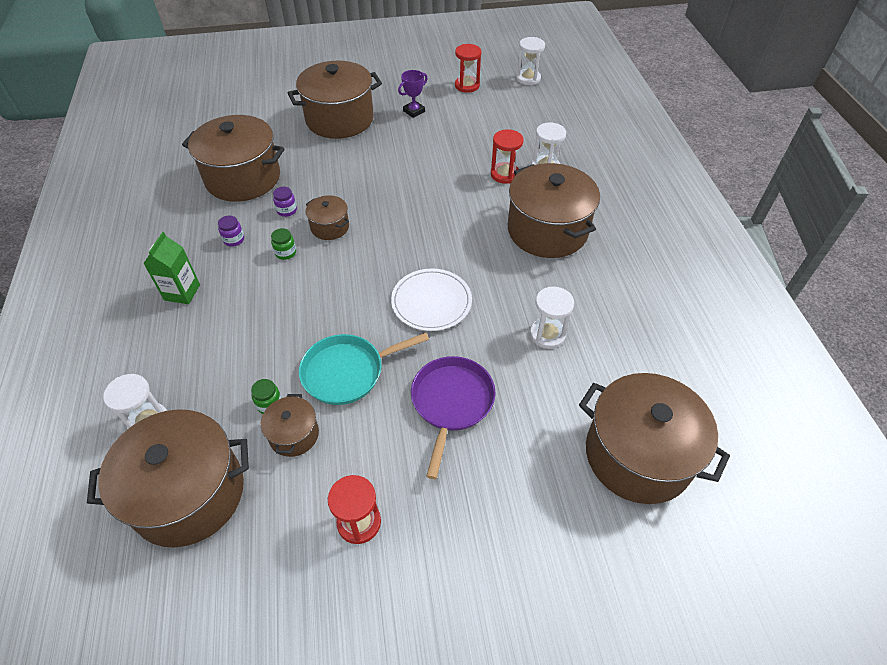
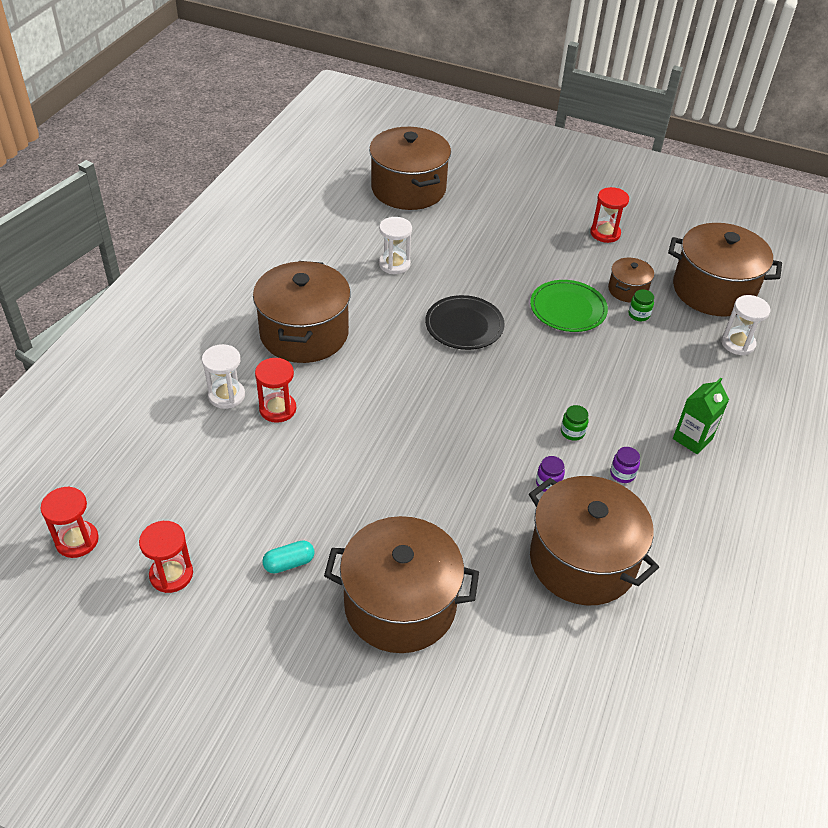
camera: 150 degrees left, 5 degrees down
(330, 227) = (511, 439): brown pot -> none
(347, 372) = (568, 309): turquoise pan -> green plate
(414, 111) = (289, 563): purple trophy -> turquoise capsule
(431, 302) = (464, 325): white plate -> black plate
(451, 402) = (503, 259): purple pan -> none
(528, 78) = (77, 540): white hourglass -> red hourglass

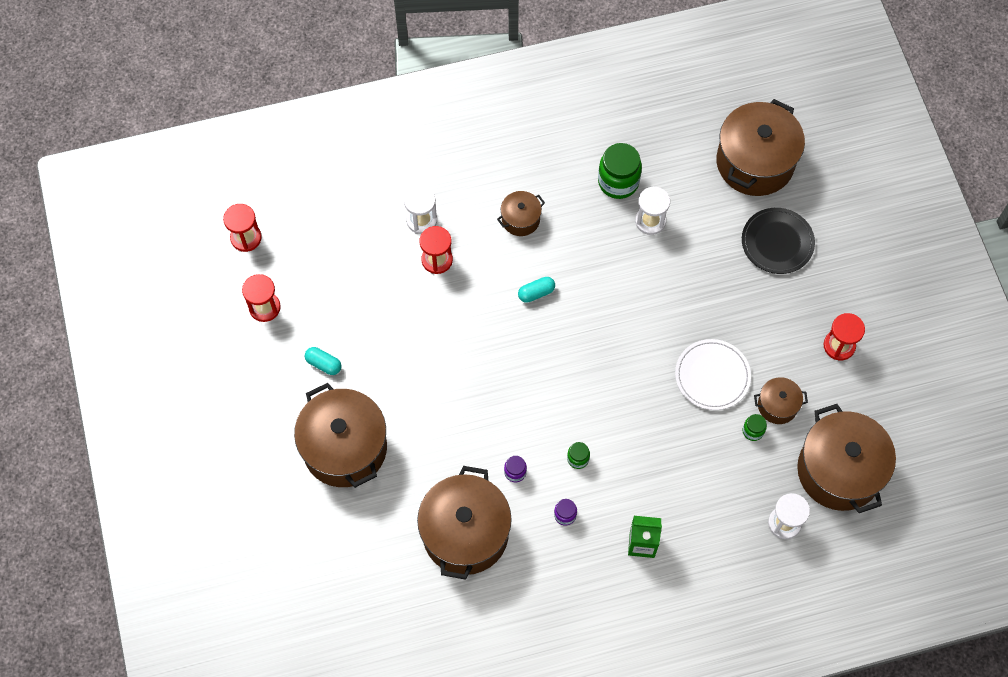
camera: 55 degrees right, 20 degrees up
(304, 333) = (520, 219): brown pot -> brown pot, size x0.48
(339, 261) = (618, 182): none -> green jar
(384, 364) = (536, 293): none -> turquoise capsule
(464, 325) = (625, 316): black plate -> black plate (777, 242)
(568, 309) = (712, 376): green plate -> white plate

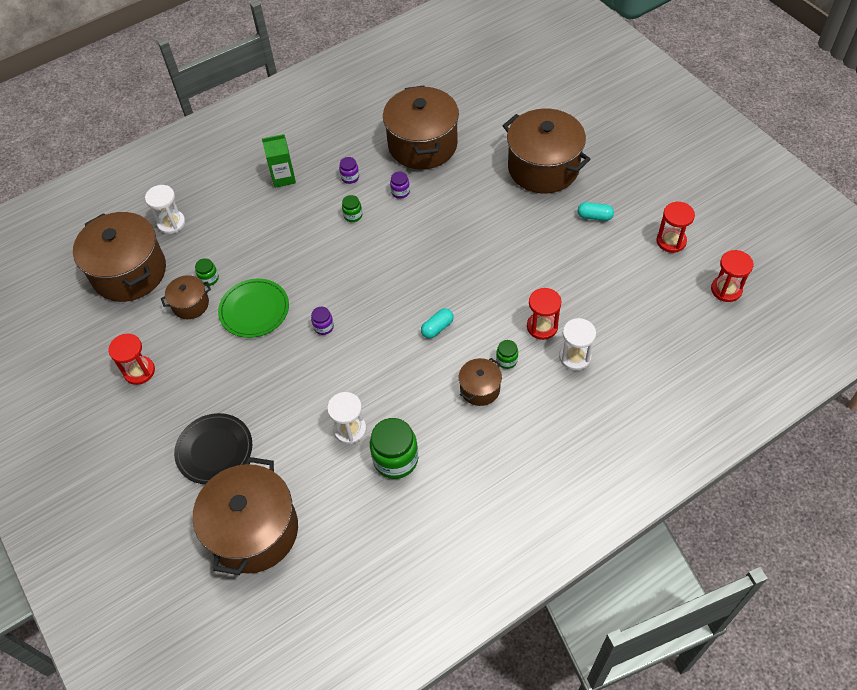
camera: 165 degrees right, 10 degrees down
(485, 238) = (506, 360): none -> green jar
(646, 332) = (323, 327): none -> purple jar
(712, 376) = (254, 310): white plate -> green plate

